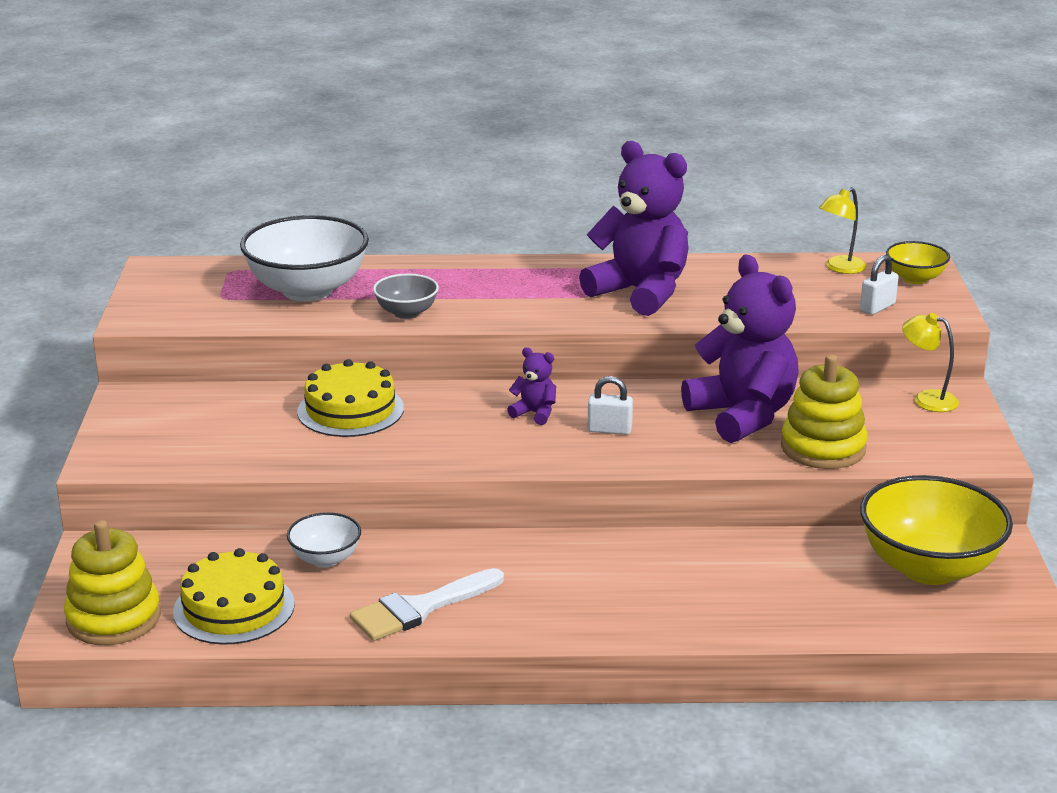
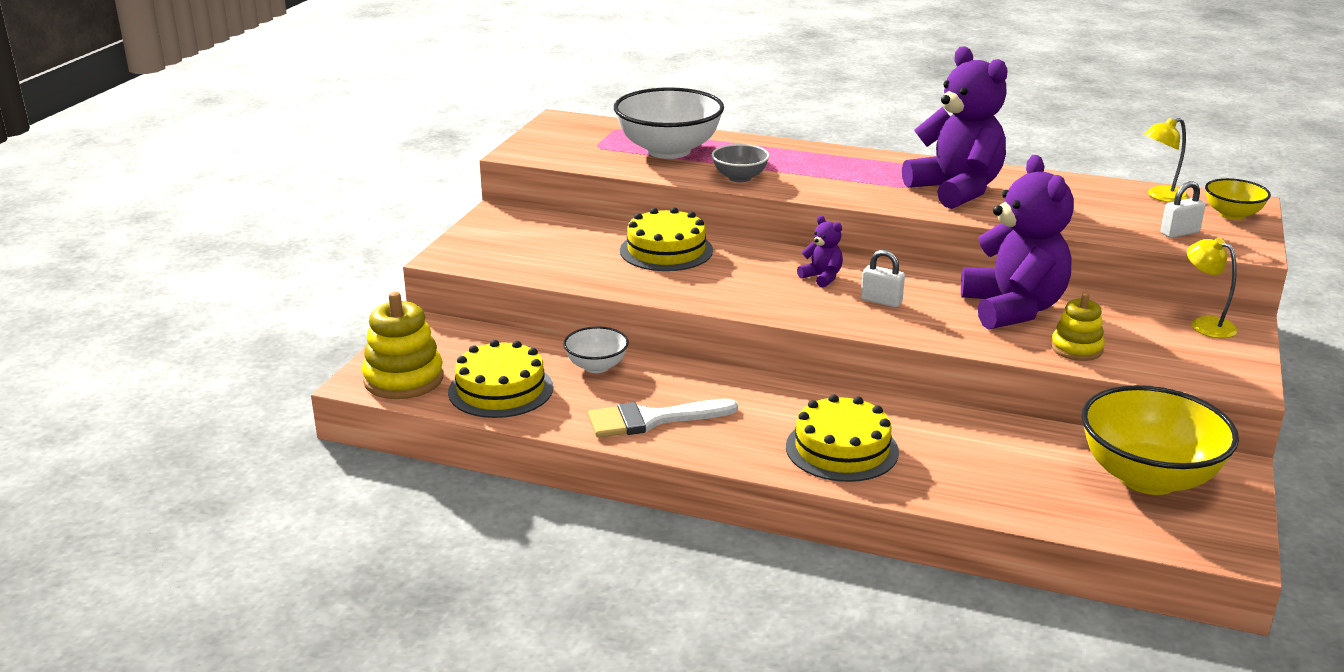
camera: 20 degrees right, 0 degrees up
(631, 600) = (842, 449): none -> yellow cake
(823, 448) = (1076, 348): yellow stacking toy -> yellow stacking toy, size x0.62

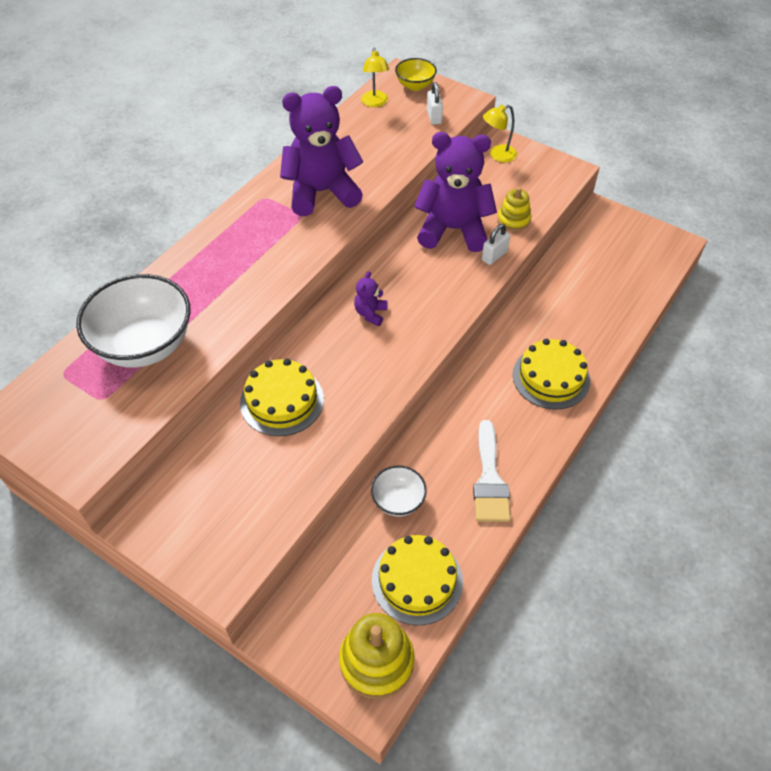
camera: 75 degrees left, 25 degrees up
(739, 178) = (235, 310): grey bowl -> none
(822, 277) = (370, 313): purple teddy bear -> purple teddy bear turned 45 degrees counterclockwise
(881, 301) = (420, 292): white padlock -> white padlock (494, 256)
(1148, 477) = (606, 247): yellow bowl -> none

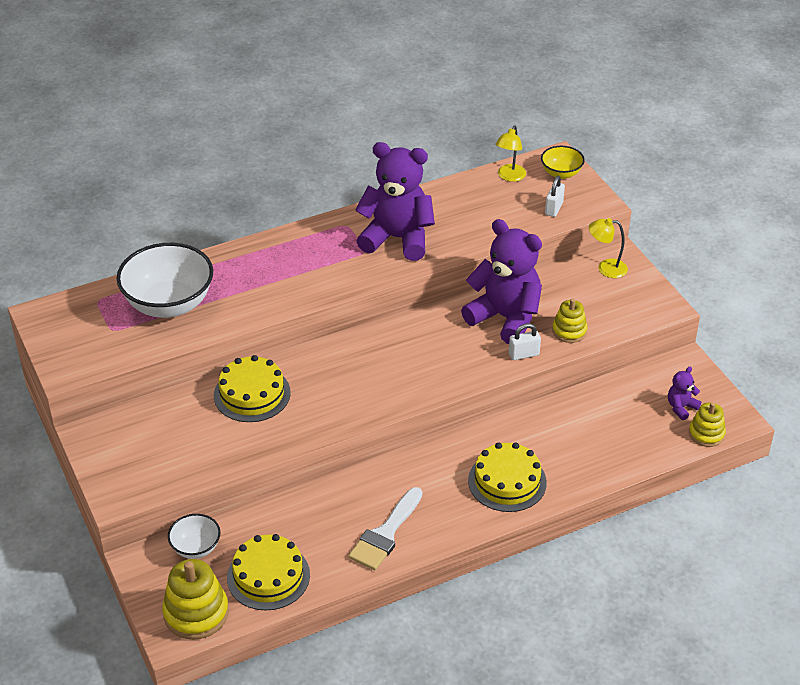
camera: 30 degrees right, 10 degrees down
(370, 313) = (375, 358): purple teddy bear -> purple teddy bear (681, 407)
(398, 501) = (298, 515): white bowl -> white bowl (196, 548)
(664, 264) = (706, 434): none -> yellow stacking toy

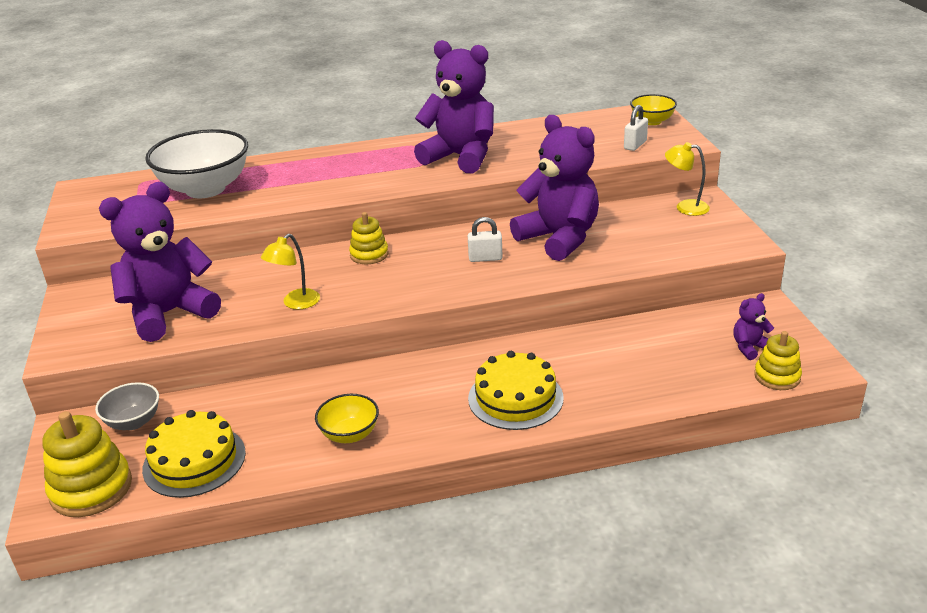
camera: 15 degrees right, 10 degrees down
(191, 443) = (169, 314): none -> purple teddy bear
(196, 548) = (133, 422): white bowl -> grey bowl
(252, 394) = (258, 278): yellow cake -> none
(385, 534) = (349, 434): white brush -> yellow bowl
(509, 177) = (597, 121): yellow lamp -> yellow lamp (295, 303)
(523, 354) = (568, 270): white padlock -> white padlock (485, 258)
(569, 331) = (627, 254): yellow stacking toy -> yellow stacking toy (369, 254)

